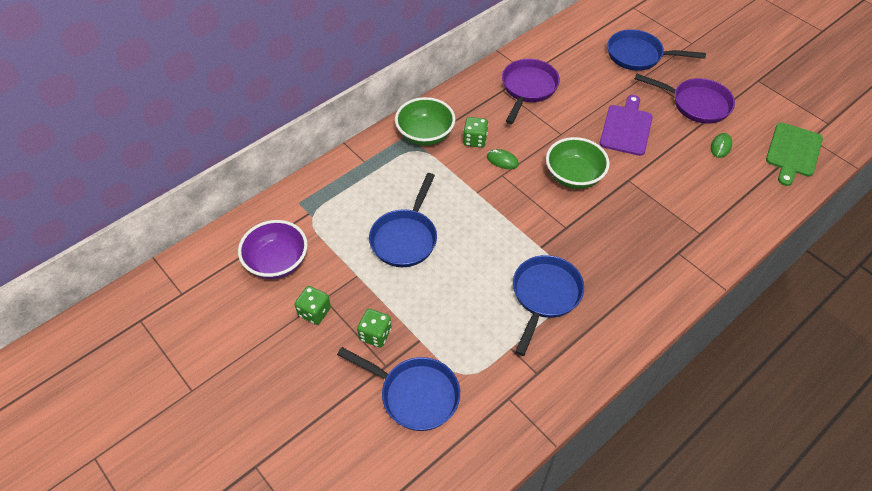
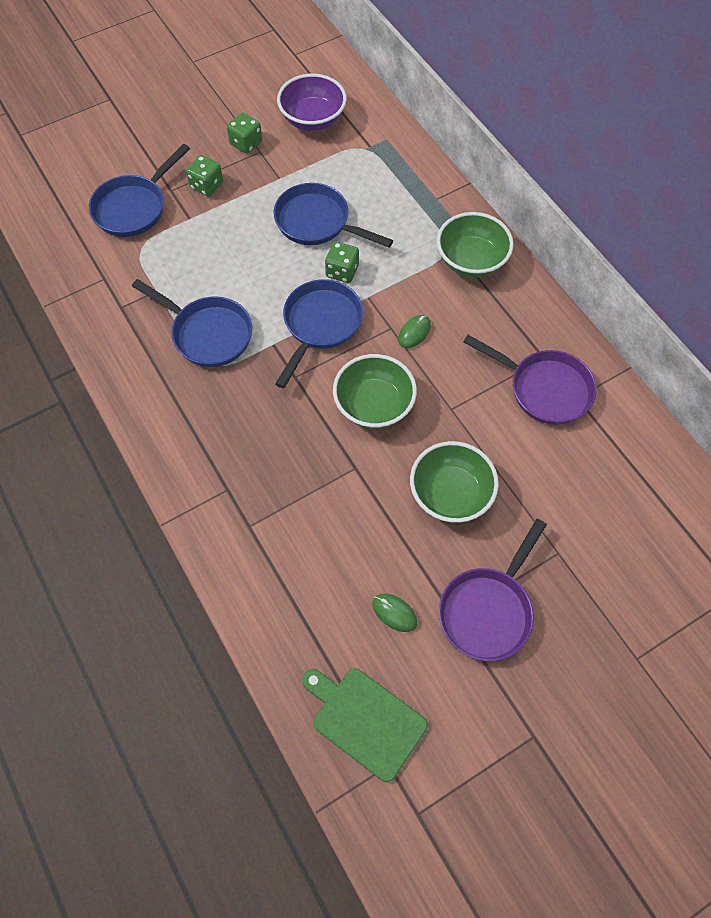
camera: 100 degrees right, 10 degrees up
(475, 140) = (454, 310): green dice -> green dice (342, 271)
(626, 128) = (450, 494): purple cutting board -> green bowl
(638, 55) = (608, 560): blue pan -> blue pan (320, 325)

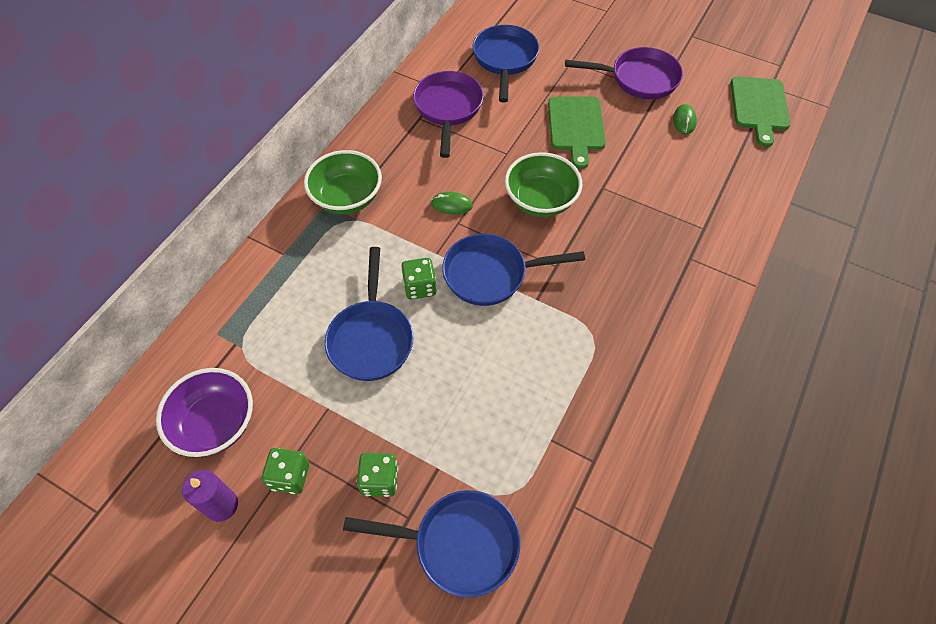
camera: 120 degrees left, 5 degrees down
(208, 334) = (565, 359): blue pan -> blue pan (505, 60)
(253, 107) = (222, 505): none -> purple candle
(450, 494) = (576, 126): green bowl -> green cutting board

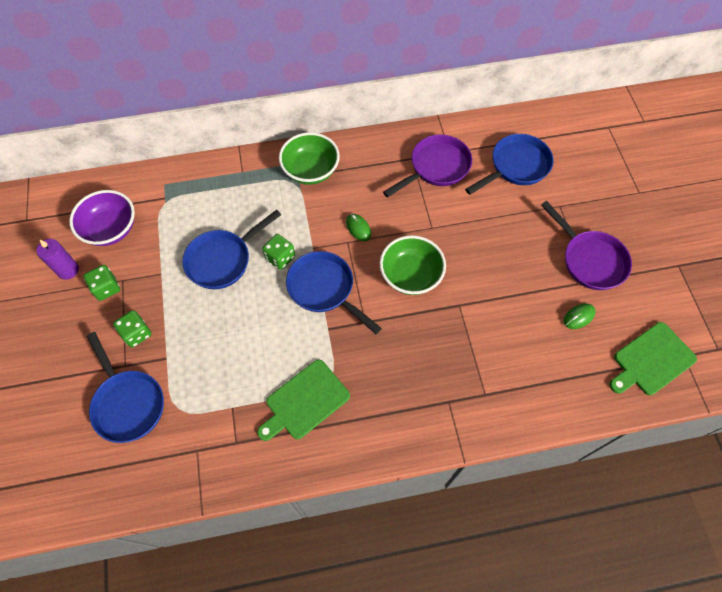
camera: 50 degrees right, 5 degrees up
(576, 126) = (499, 251): green cutting board -> green cutting board (305, 401)

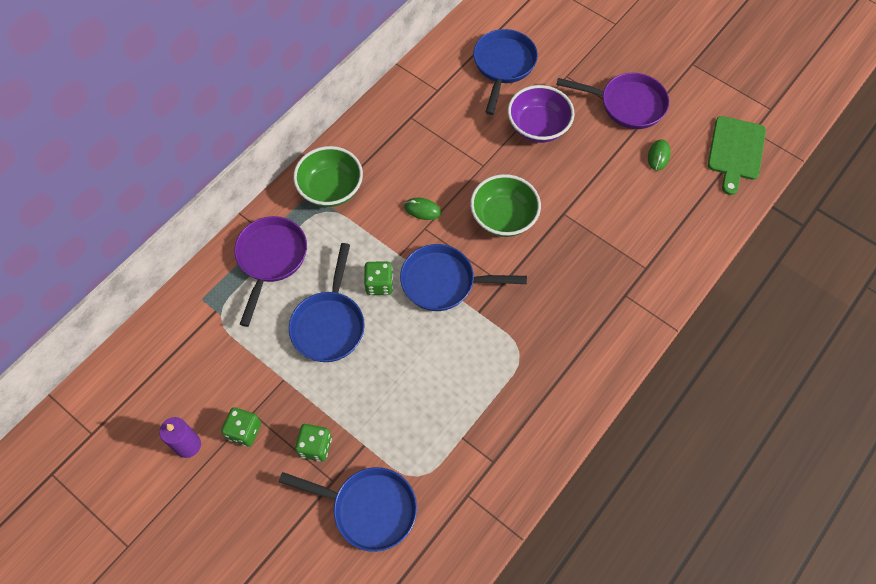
camera: 40 degrees left, 0 degrees up
(111, 229) = (191, 377): purple bowl -> purple bowl (538, 127)
(305, 401) = (516, 384): green cutting board -> none
(436, 167) = (439, 111): purple pan -> purple pan (271, 259)

